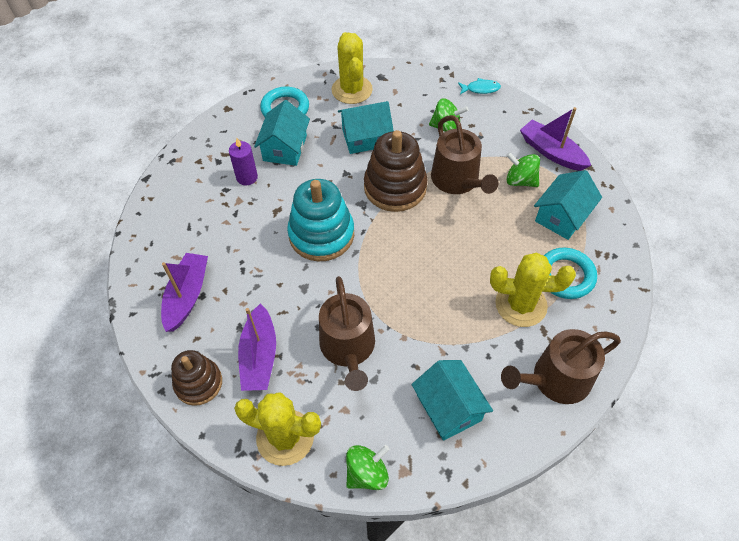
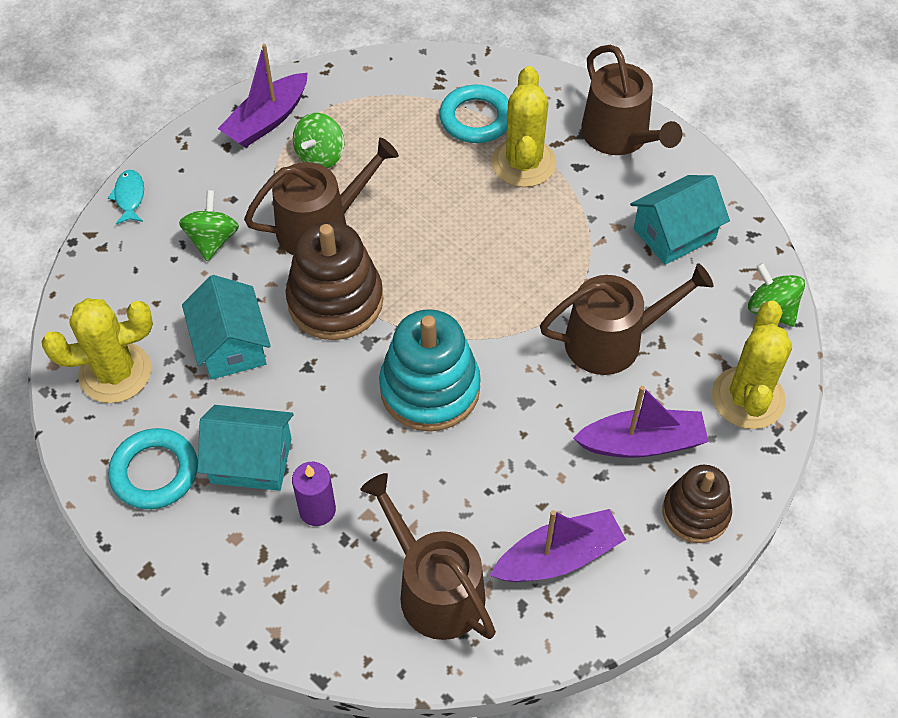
camera: 95 degrees left, 0 degrees up
(183, 230) = (434, 589): none -> brown watering can
(187, 296) = (558, 557): purple boat -> purple boat turned 150 degrees clockwise
(562, 216) = (382, 116): turquoise house -> none

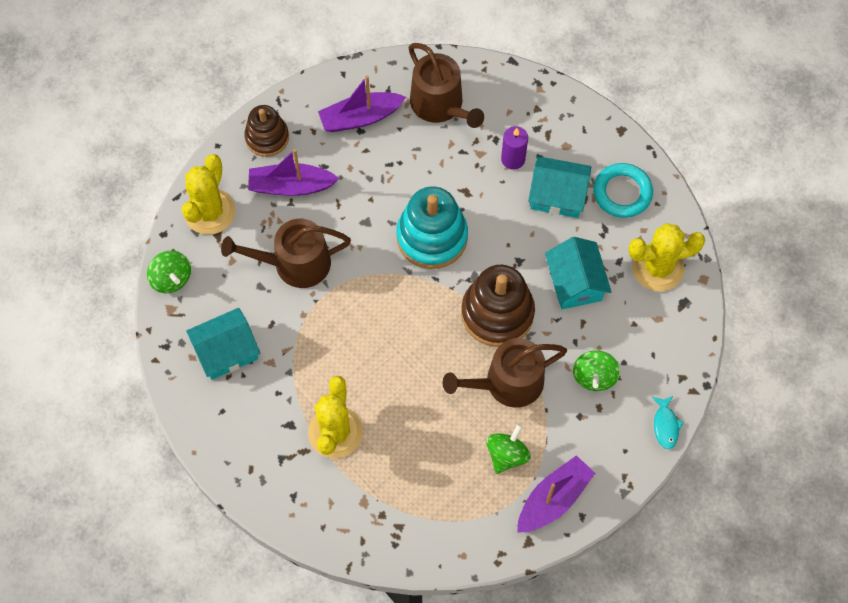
camera: 175 degrees left, 10 degrees up
(476, 118) = (369, 485): turquoise ring -> none
(620, 136) = (248, 453): brown watering can -> none

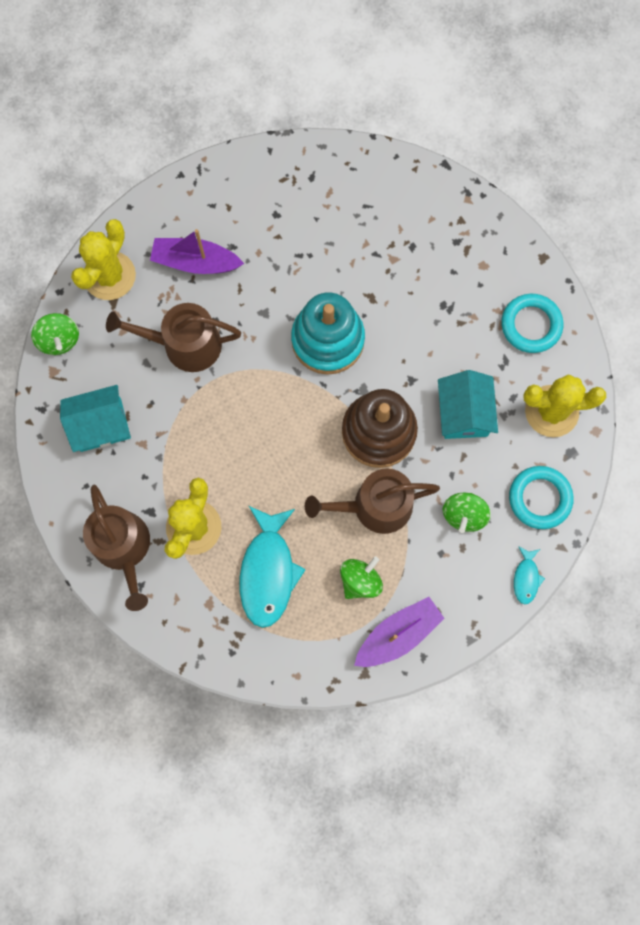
camera: 10 degrees right, 10 degrees up
(267, 137) = (180, 206): brown stacking toy -> none
(360, 118) = (278, 200): purple boat -> none
(416, 461) = (268, 571): none -> turquoise fish
(440, 105) = (363, 200): brown watering can -> brown watering can (124, 548)
(513, 159) = (425, 270): purple candle -> none
(557, 195) = (464, 317): turquoise house -> none
(663, 349) = (539, 498): none -> turquoise ring

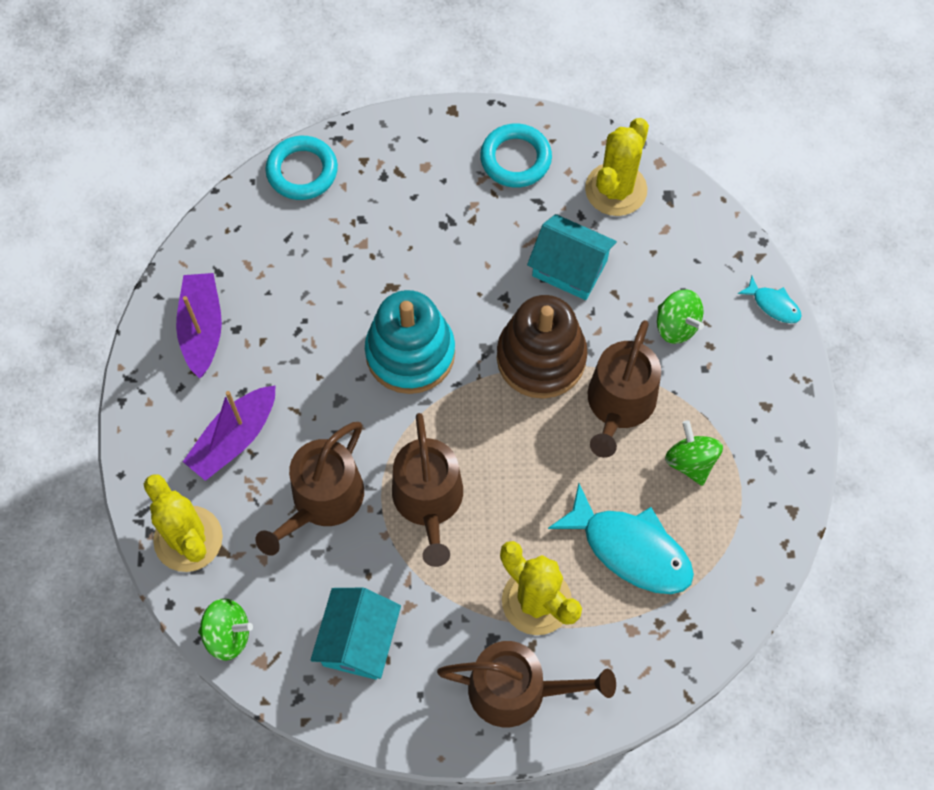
camera: 60 degrees left, 10 degrees down
(224, 415) = (429, 501): none -> brown watering can
(398, 634) = (767, 455): purple boat -> purple boat (202, 329)
(539, 498) = (698, 248): turquoise ring -> turquoise ring (302, 171)

